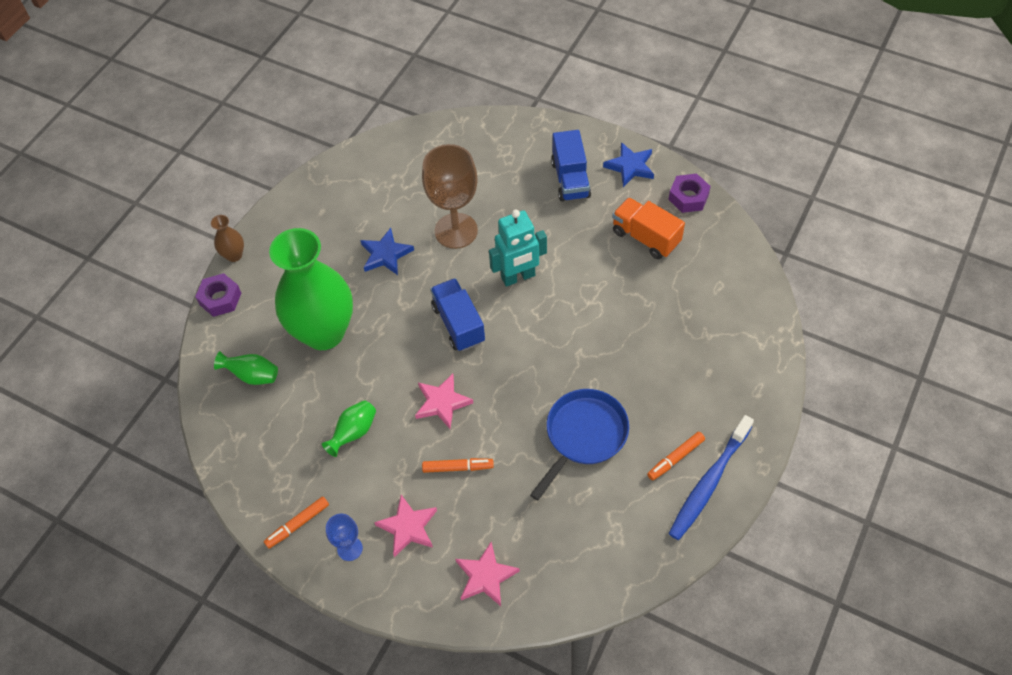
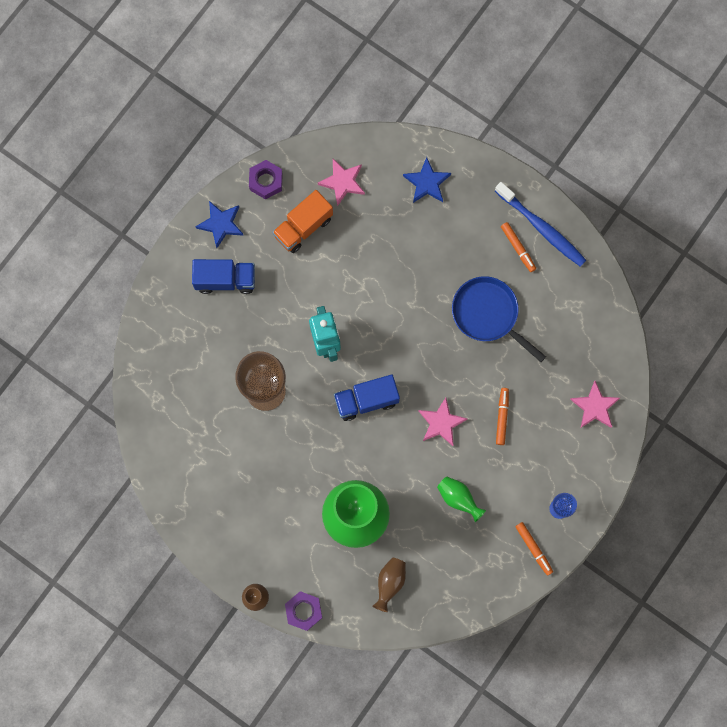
camera: 85 degrees left, 20 degrees up
(252, 375) = (390, 583): green vase -> brown vase
(386, 254) = (281, 457): blue star -> blue star (427, 183)
(408, 527) = (547, 461): pink star -> pink star (342, 182)

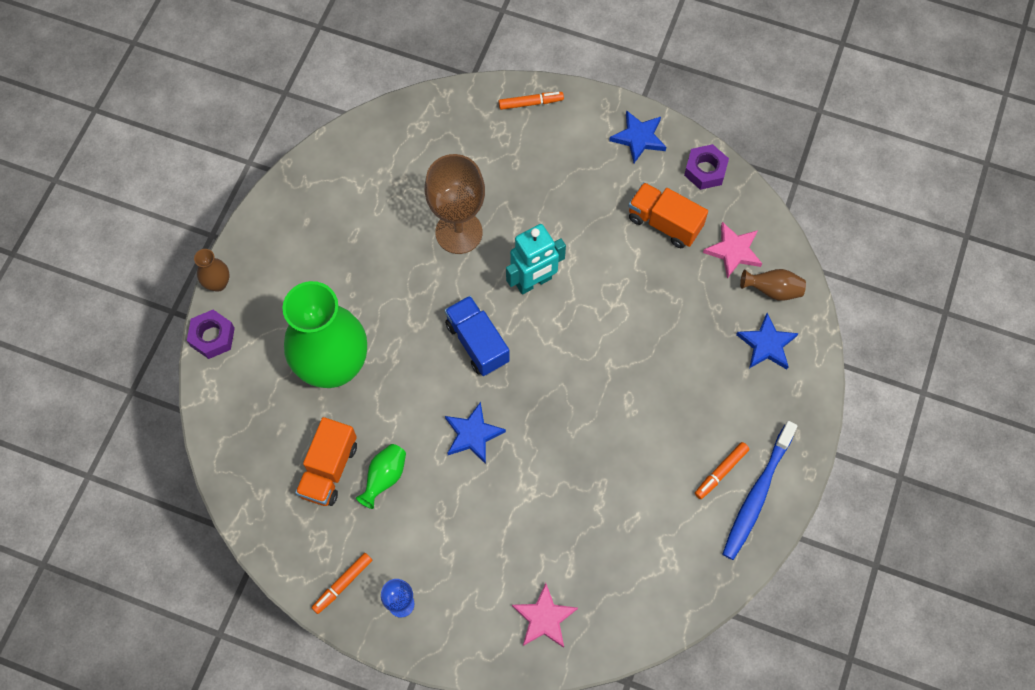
camera: 75 degrees right, 10 degrees down
(225, 280) = (575, 159): blue truck -> none
(390, 583) = (264, 423): brown vase -> brown vase (772, 290)
(441, 423) = (473, 434): pink star -> blue star
(441, 540) = (329, 469): none -> orange truck
(488, 314) = (625, 457): blue pan -> none
(502, 417) = (499, 505): orange marker -> orange marker (530, 103)

